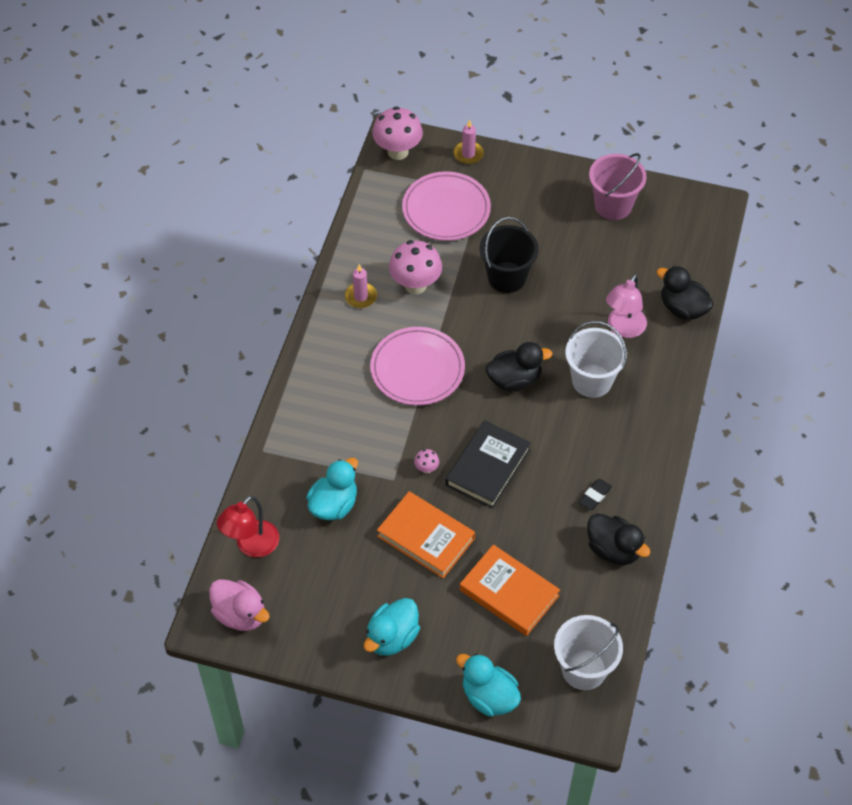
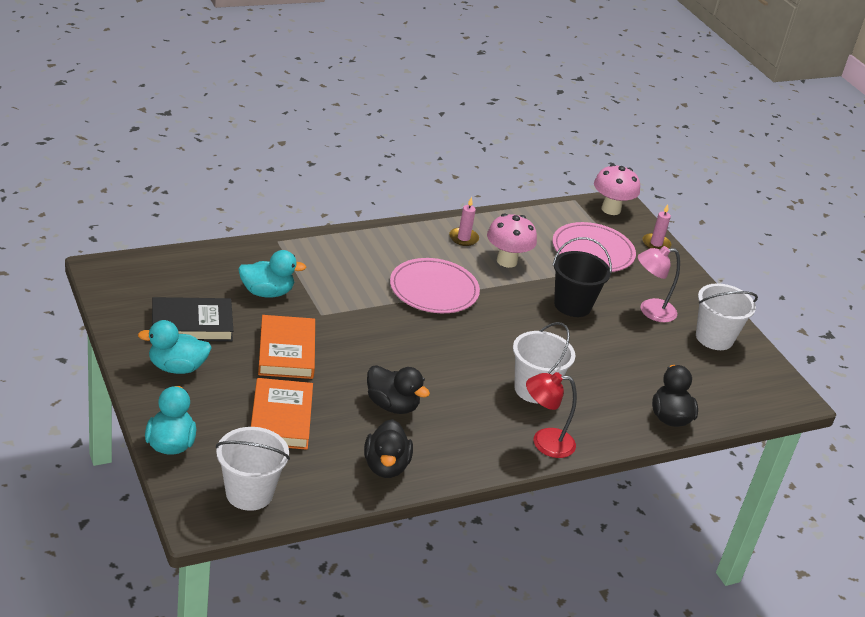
camera: 45 degrees right, 20 degrees down
(240, 614) = (125, 282): pink duck -> none
(251, 546) = (190, 266): red lamp -> red lamp (544, 442)
(426, 469) = (349, 328): pink mushroom -> none
(488, 467) = (387, 361): black book -> black book (192, 324)
(514, 380) = (484, 345): black duck -> black duck (392, 405)
(594, 496) = (426, 434): black eraser -> none
(613, 205) = (714, 338): pink bucket -> white bucket
(623, 329) = (606, 389): pink lamp -> pink lamp (650, 311)

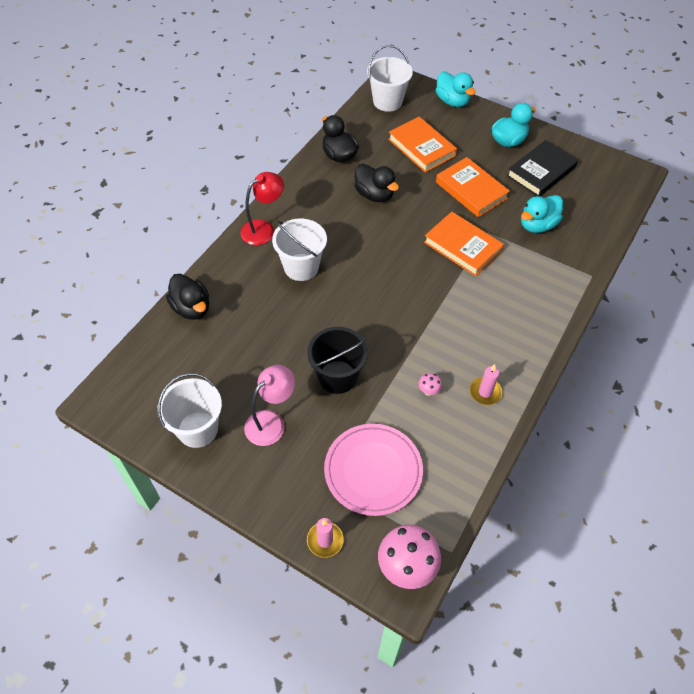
camera: 150 degrees right, 20 degrees up
(360, 318) = (462, 246): none -> orange book
(392, 405) = (374, 195): black duck -> black duck turned 135 degrees counterclockwise
(434, 290) = (447, 311): pink plate -> none
(507, 261) = (428, 391): pink mushroom -> pink mushroom, size x0.44

